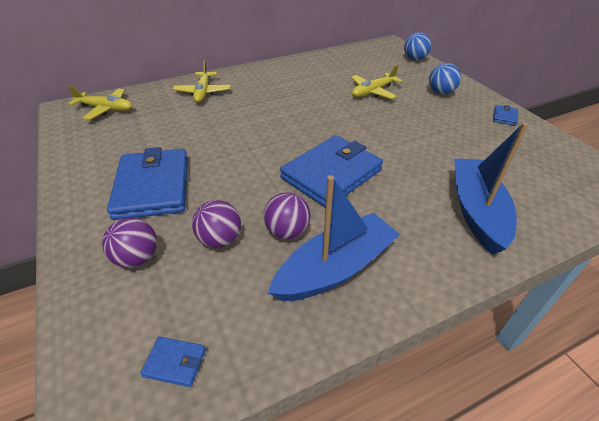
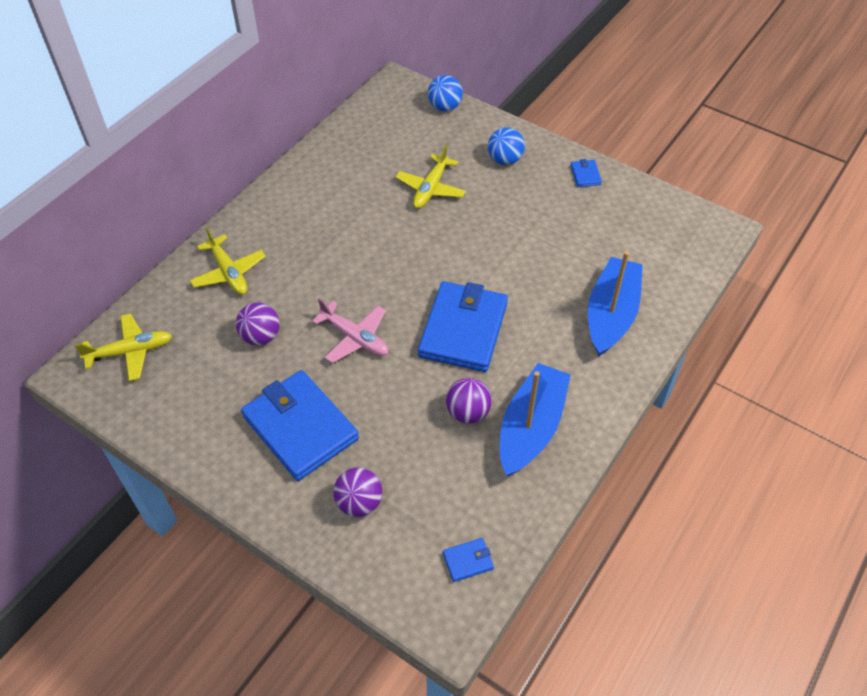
camera: 30 degrees left, 10 degrees up
(220, 239) = (416, 449): purple ball -> purple ball (261, 336)
(245, 150) = (355, 338): none -> pink plane
(476, 211) = (611, 314): blue boat -> blue boat turned 45 degrees clockwise

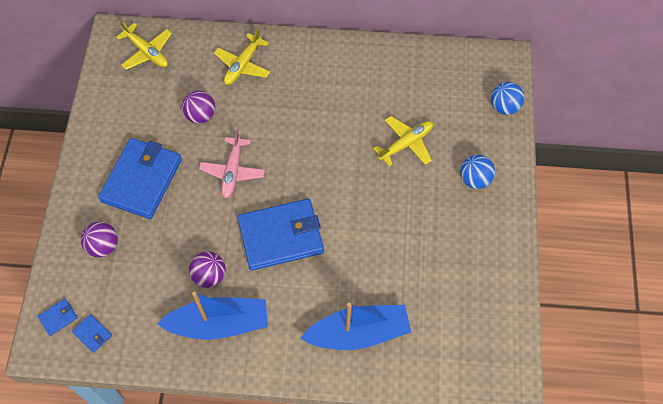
camera: 60 degrees right, 10 degrees up
(430, 188) = (406, 144): yellow plane -> yellow plane turned 150 degrees clockwise
(585, 175) = (500, 247): blue wallet -> blue wallet (58, 317)

